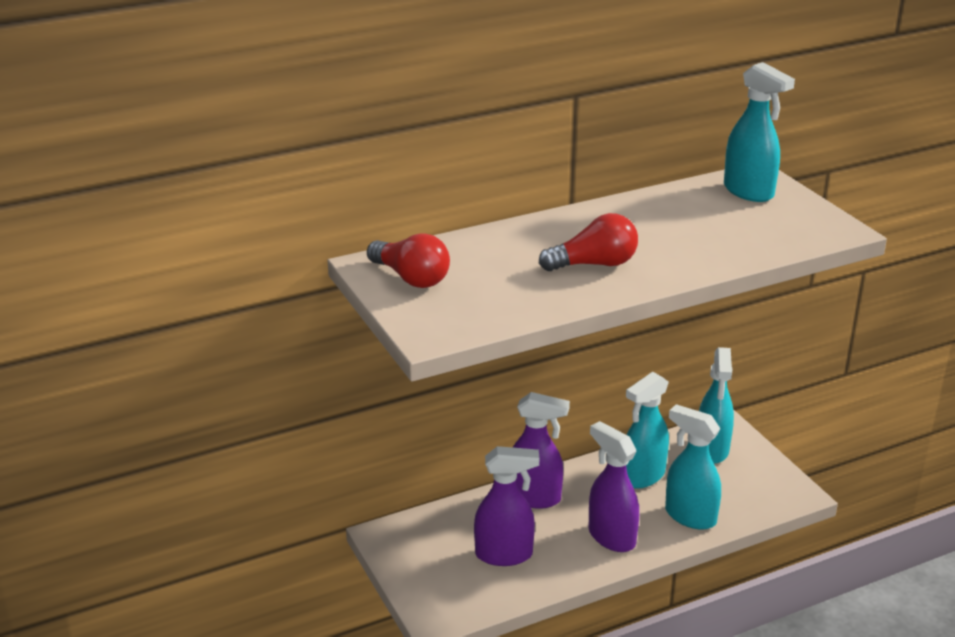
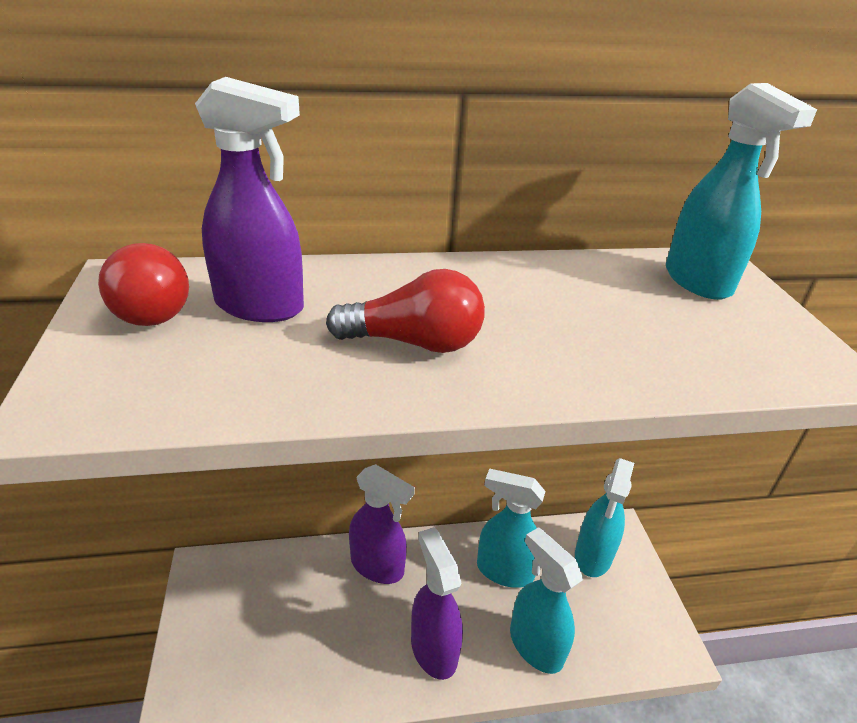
camera: 15 degrees right, 5 degrees up
(504, 555) = (305, 637): purple spray bottle -> purple spray bottle (260, 306)
(642, 476) = (504, 571): turquoise spray bottle -> turquoise spray bottle turned 45 degrees clockwise

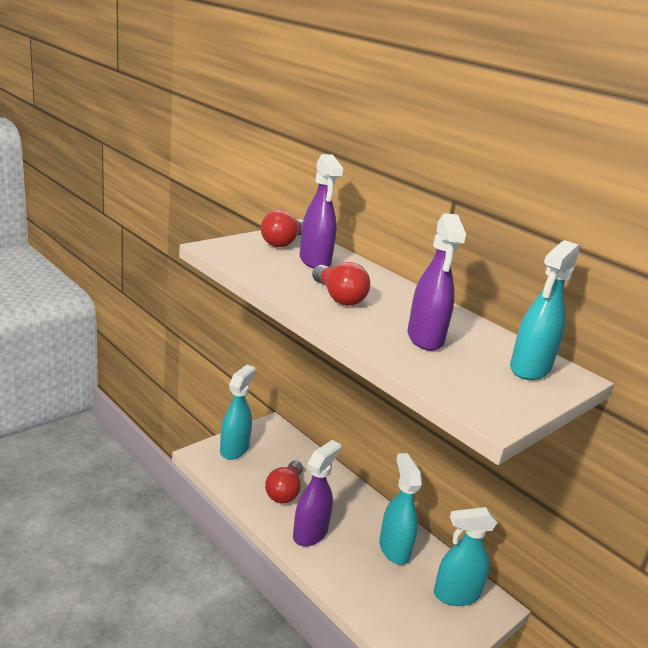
camera: 55 degrees right, 10 degrees down
(341, 634) = (284, 492): none -> red light bulb
(377, 566) = (339, 489): purple spray bottle -> purple spray bottle (425, 339)
(535, 645) = (355, 581): turquoise spray bottle -> turquoise spray bottle (235, 449)

